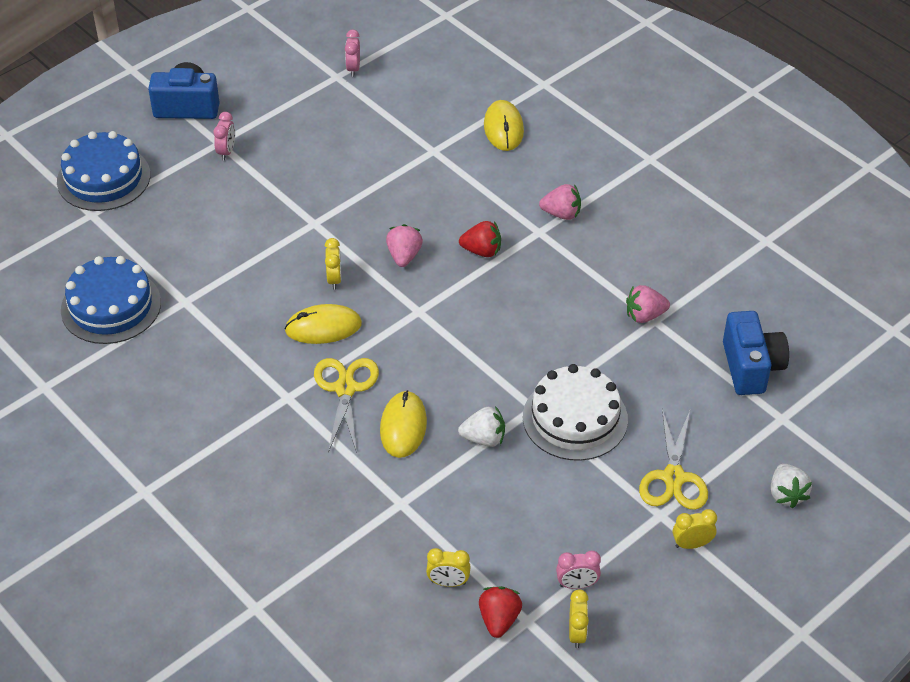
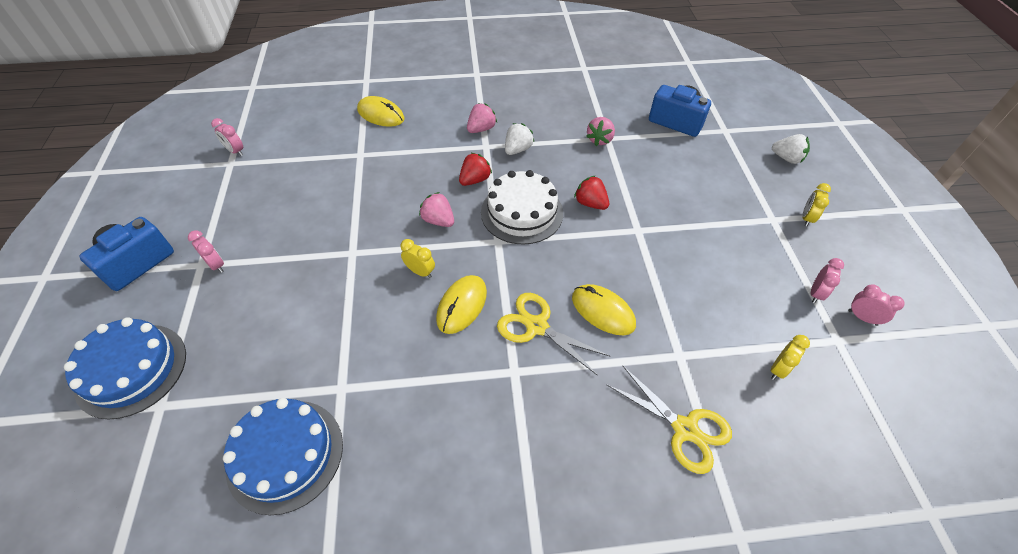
camera: 55 degrees left, 5 degrees up
(484, 438) = (648, 271): white strawberry -> white strawberry (517, 149)
(499, 619) = (830, 357): red strawberry -> red strawberry (590, 203)
(575, 418) = (662, 215): white cake -> white cake (522, 212)
(577, 633) = (862, 317): yellow clock -> pink clock
(673, 477) = (744, 197): yellow scissors -> yellow scissors (684, 429)

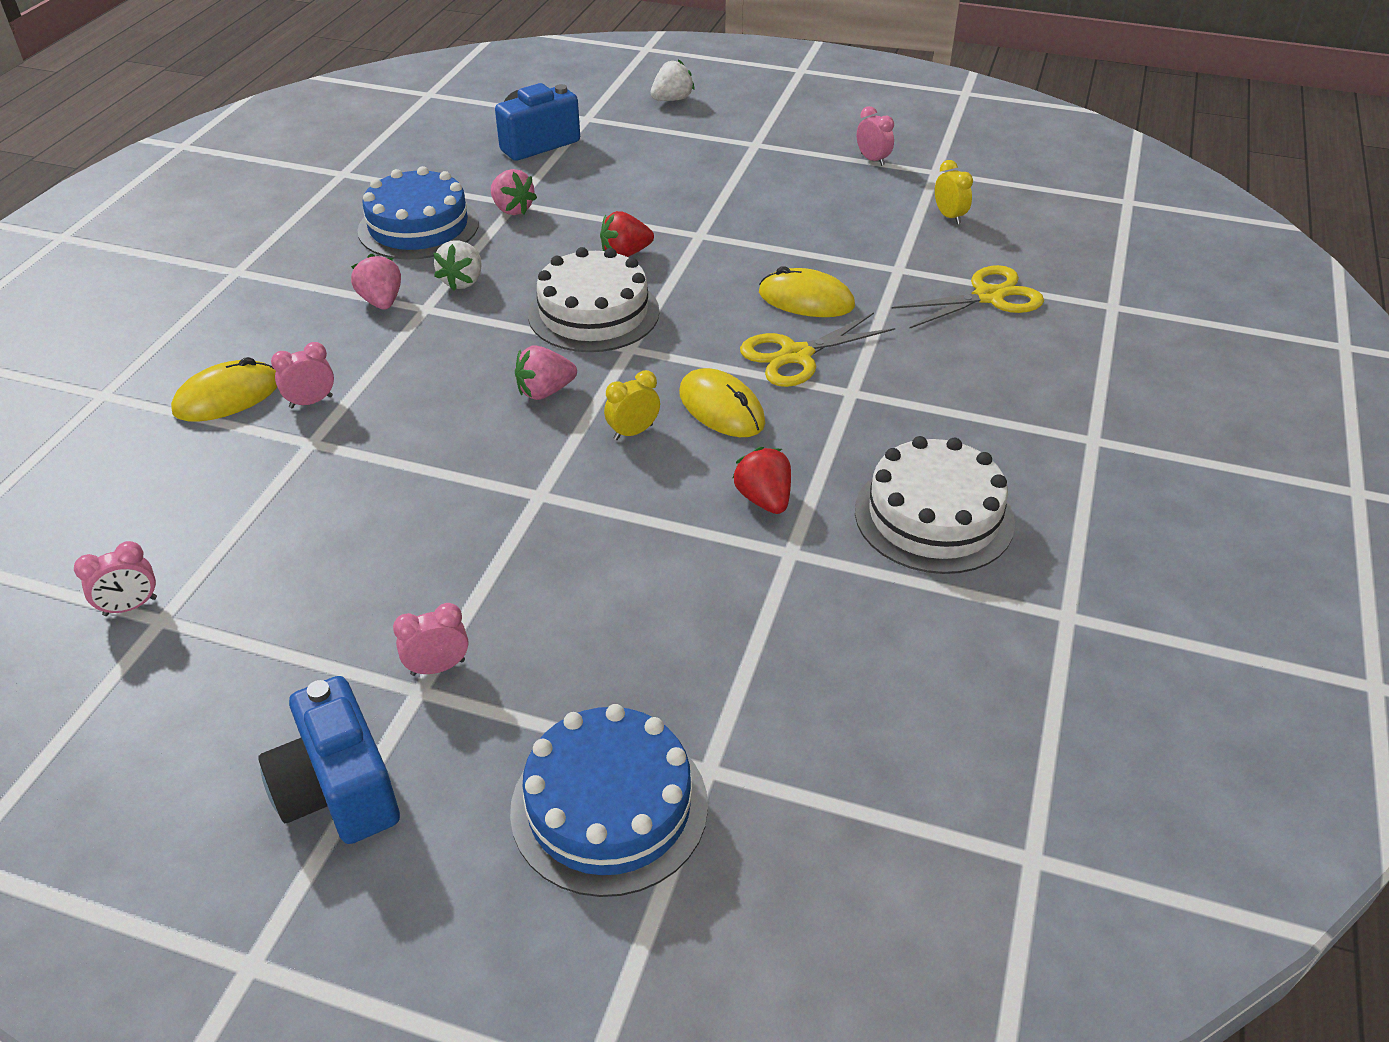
camera: 65 degrees left, 10 degrees down
(285, 455) = (870, 626): blue cake -> blue cake (418, 227)
(402, 463) = (934, 516): none -> white cake
(475, 180) = (490, 337): red strawberry -> red strawberry (764, 499)
(517, 149) = (463, 281): white strawberry -> white strawberry turned 135 degrees counterclockwise
(603, 311) = (806, 300): yellow mouse -> yellow mouse turned 45 degrees clockwise
(806, 218) = (770, 124): yellow clock -> none
(862, 317) = (918, 148): pink clock -> pink clock (311, 402)

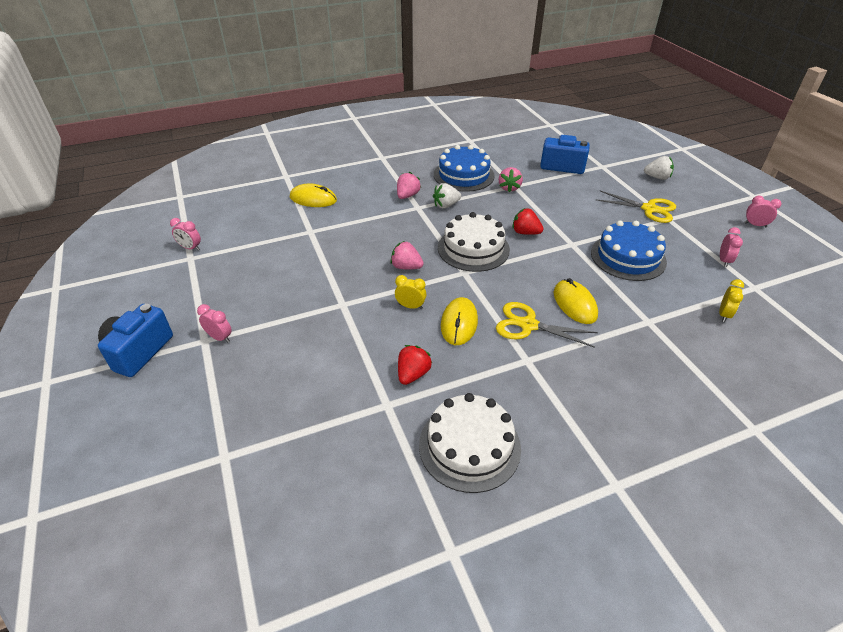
camera: 50 degrees right, 0 degrees up
(311, 402) = (331, 217): pink clock -> pink clock (755, 225)
(609, 806) = (180, 435): blue cake -> blue cake (628, 257)
(988, 297) = (678, 369): yellow scissors -> yellow scissors (649, 209)

